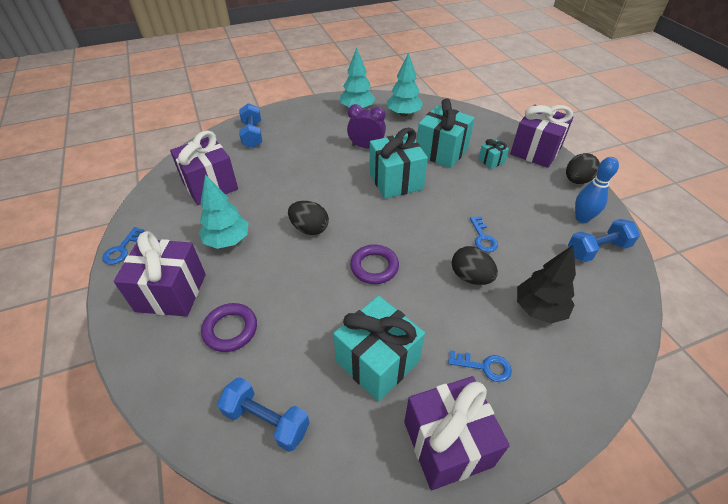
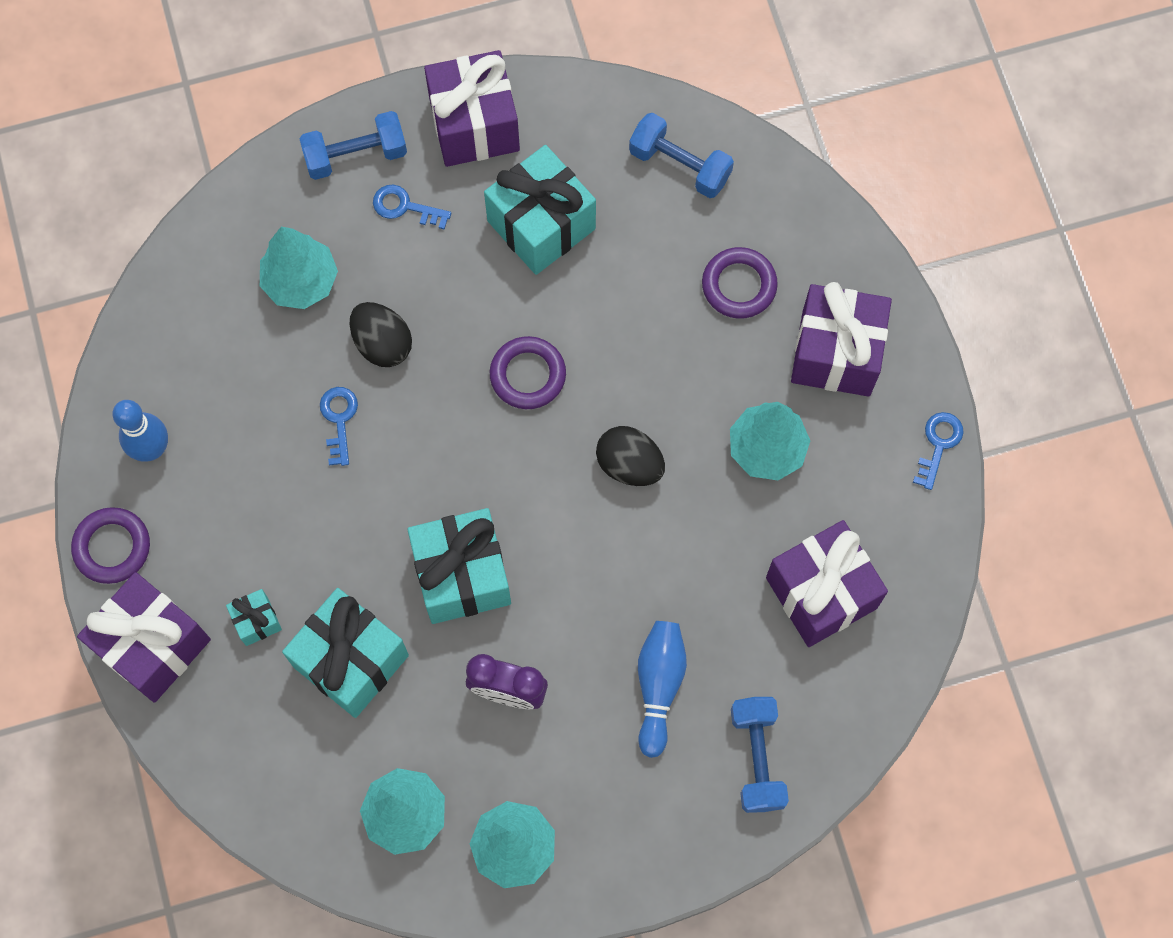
camera: 175 degrees left, 25 degrees up
(295, 152) = (659, 686): none -> blue bowling pin
(539, 309) = (301, 281): black tree -> turquoise tree
(576, 180) = (112, 547): black egg -> purple ring
(597, 249) = (161, 379): blue dumbbell -> blue dumbbell (356, 155)

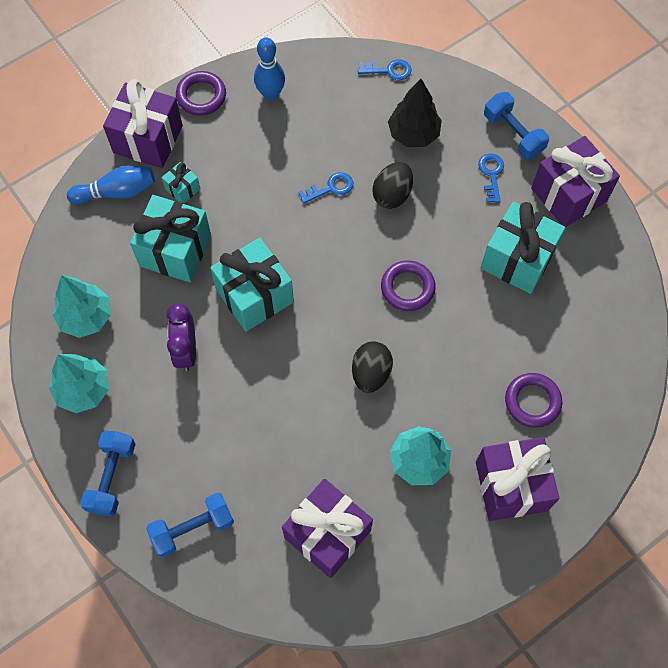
camera: 70 degrees right, 5 degrees down
(301, 281) = (413, 134): turquoise tree -> black tree
(659, 686) = (222, 445): blue bowling pin -> blue bowling pin (117, 192)
(679, 165) = (603, 332): blue dumbbell -> blue dumbbell (112, 477)
(938, 444) = (472, 584): blue key -> blue key (389, 70)

